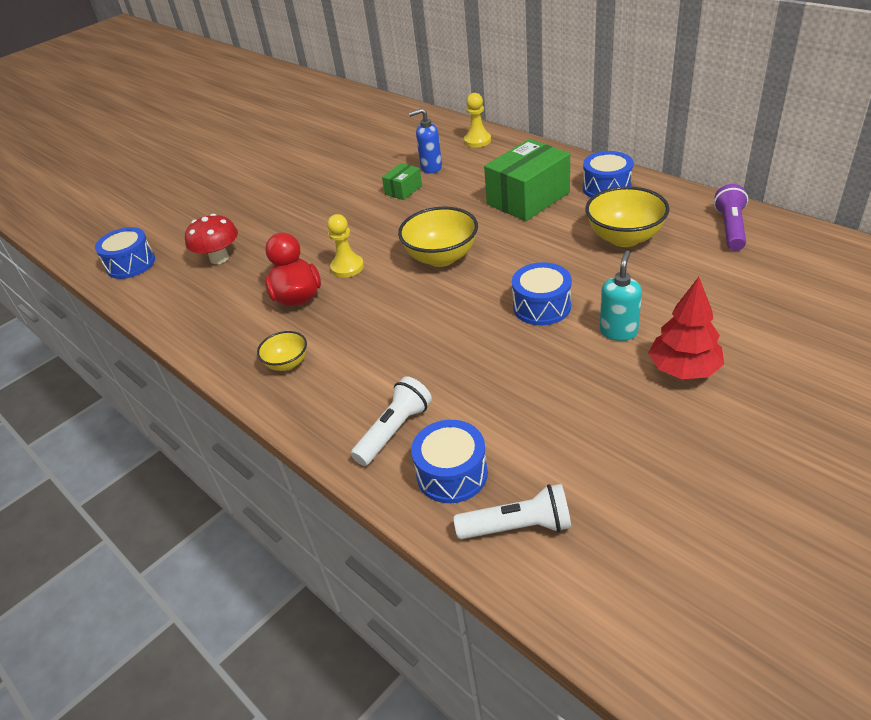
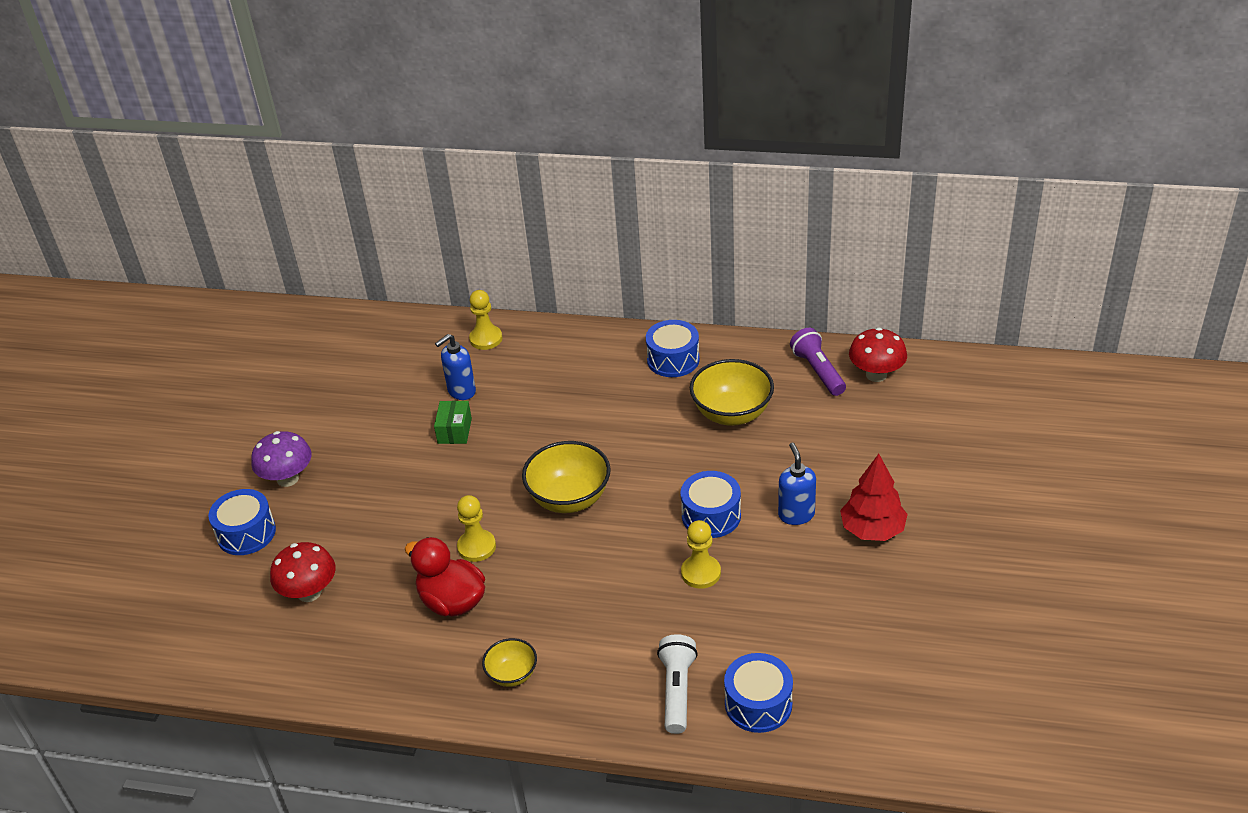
camera: 35 degrees left, 0 degrees up
(131, 264) = (196, 642): blue drum -> blue drum (246, 533)
(275, 188) = (287, 478): none -> purple mushroom
(495, 346) = (701, 573): none -> yellow pawn
(518, 527) = (844, 720): white flashlight -> none
(528, 198) = (603, 398): green box -> none
(618, 331) = (796, 515): turquoise soap dispenser -> blue soap dispenser
(787, 246) = (876, 375): none -> red mushroom

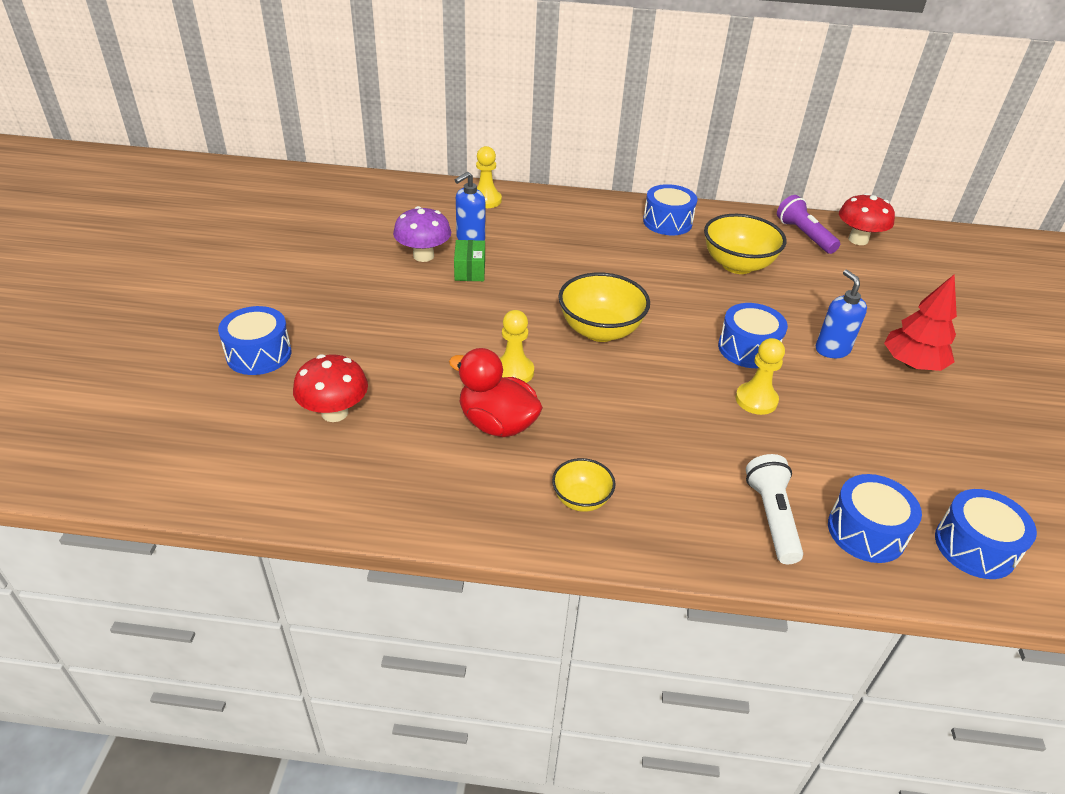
camera: 10 degrees left, 0 degrees up
(287, 478) = (301, 306): purple mushroom -> purple mushroom (423, 256)
(852, 718) = (974, 547): none -> blue drum

